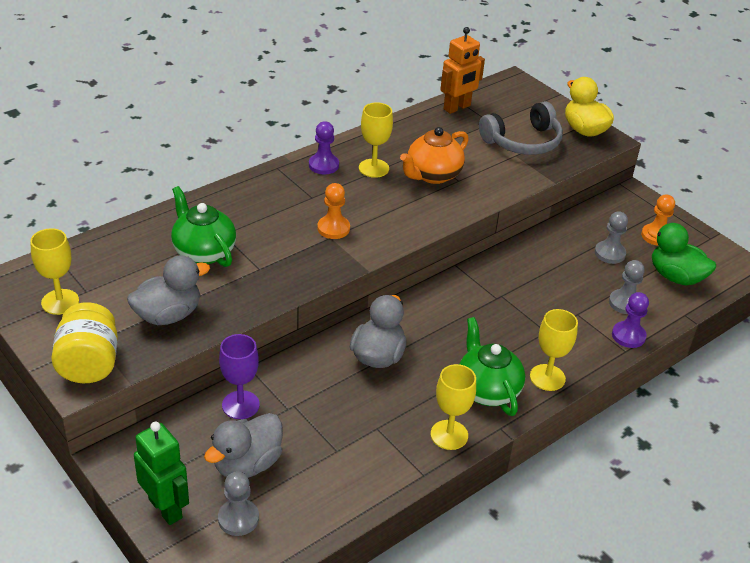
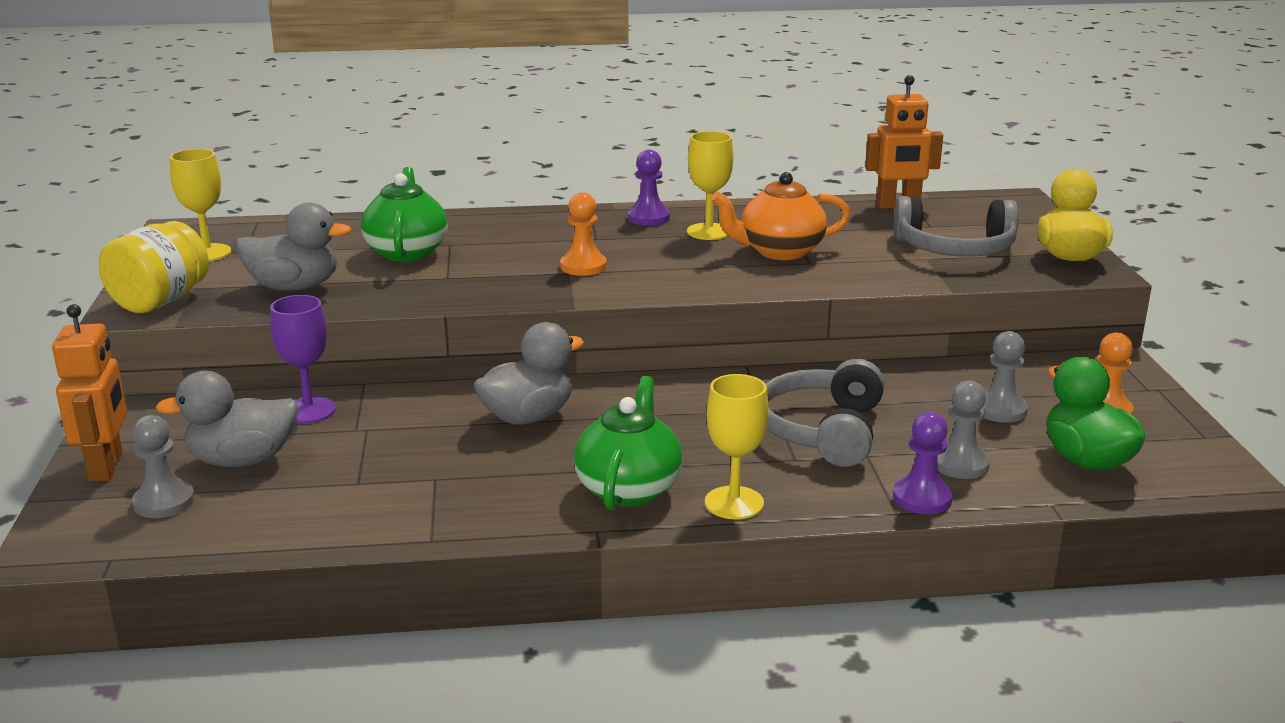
camera: 35 degrees right, 15 degrees down
(166, 508) = (107, 467): green robot -> orange robot
(449, 435) = (517, 514): yellow goblet -> none
(541, 304) = (823, 431): none -> grey headphones

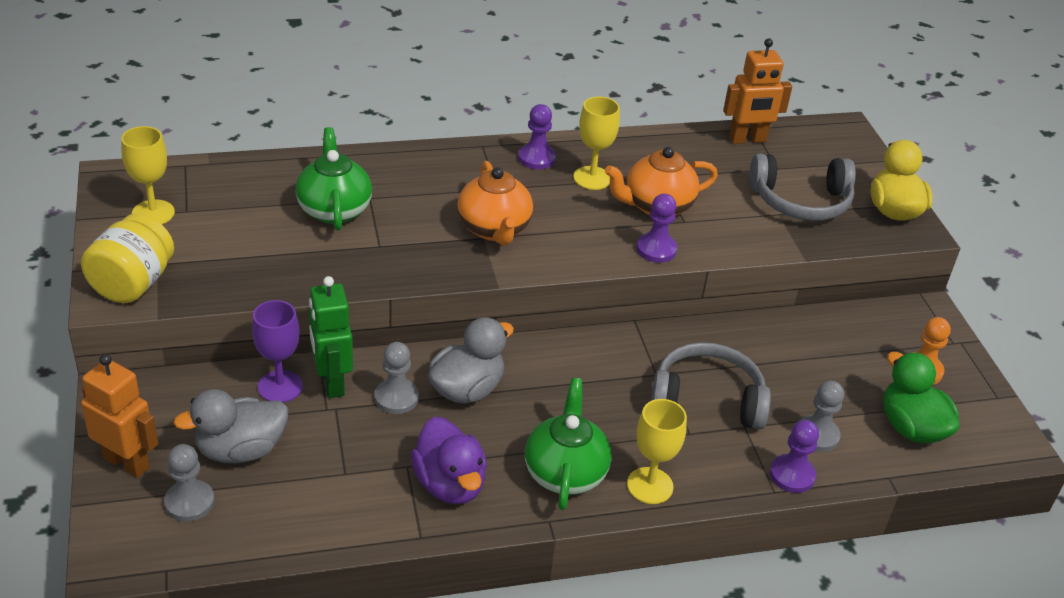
camera: 10 degrees left, 15 degrees up
(107, 467) = (127, 462): orange robot -> orange robot turned 45 degrees counterclockwise
(294, 287) = (248, 262): grey duck -> none
(370, 408) = (332, 382): none -> green robot
(482, 495) = (450, 484): none -> purple duck
(583, 266) = (494, 229): orange pawn -> orange teapot
(771, 282) = (656, 249): none -> purple pawn
(823, 431) = (707, 399): grey headphones -> grey headphones turned 90 degrees clockwise
(1000, 410) = (842, 371): grey pawn -> grey pawn (396, 398)

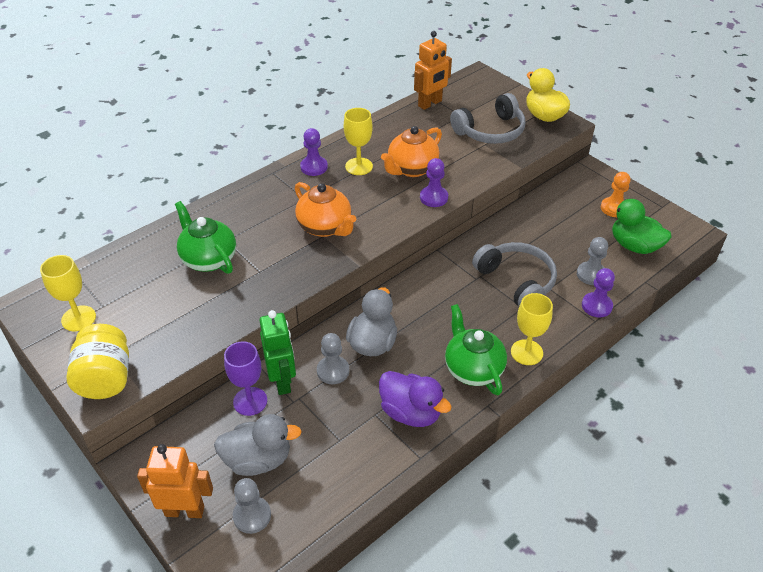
camera: 25 degrees left, 5 degrees up
(240, 450) = (258, 460): grey duck -> grey duck turned 135 degrees counterclockwise
(332, 382) = (282, 381): green robot -> green robot turned 150 degrees counterclockwise
(707, 399) = (516, 281): grey headphones -> grey headphones turned 75 degrees clockwise

